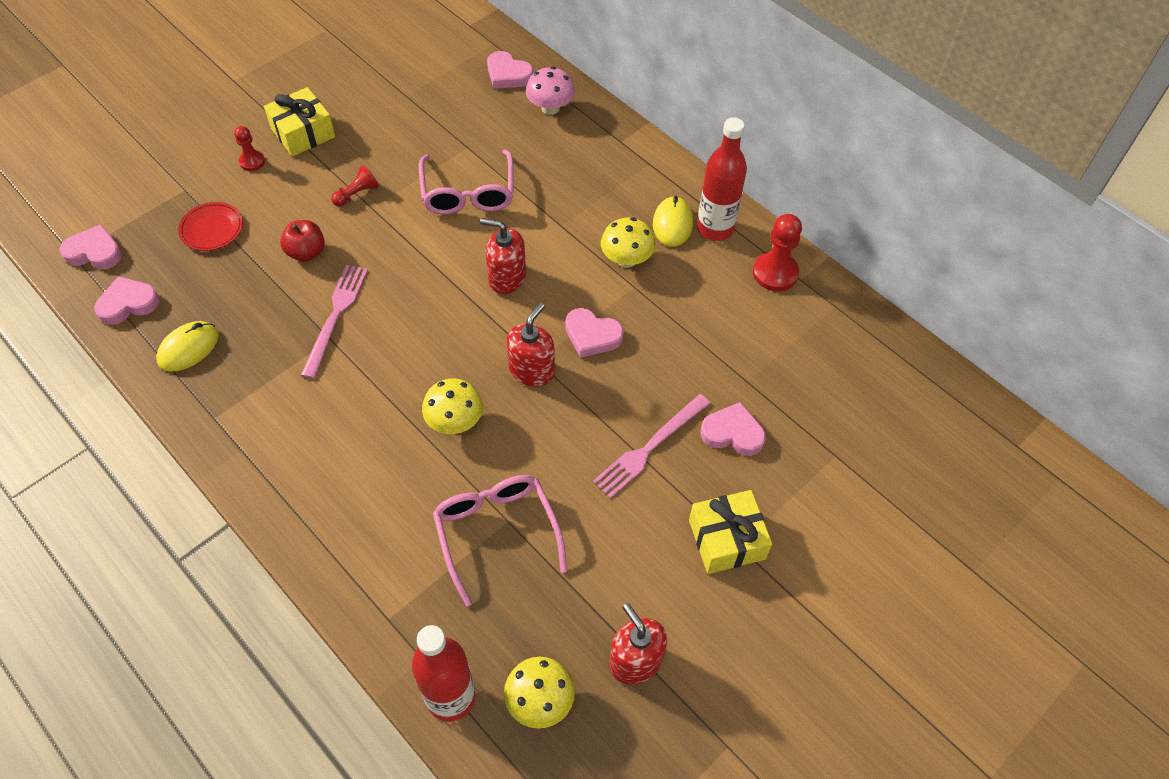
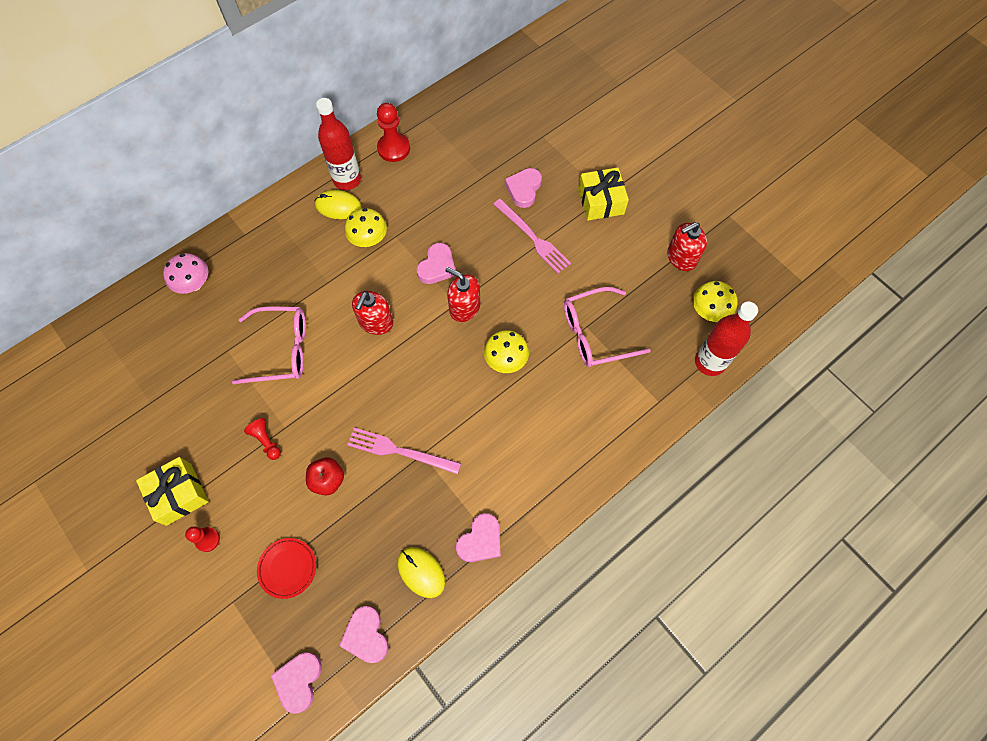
camera: 85 degrees left, 10 degrees up
(508, 74) = (143, 316): pink heart -> pink heart (480, 540)

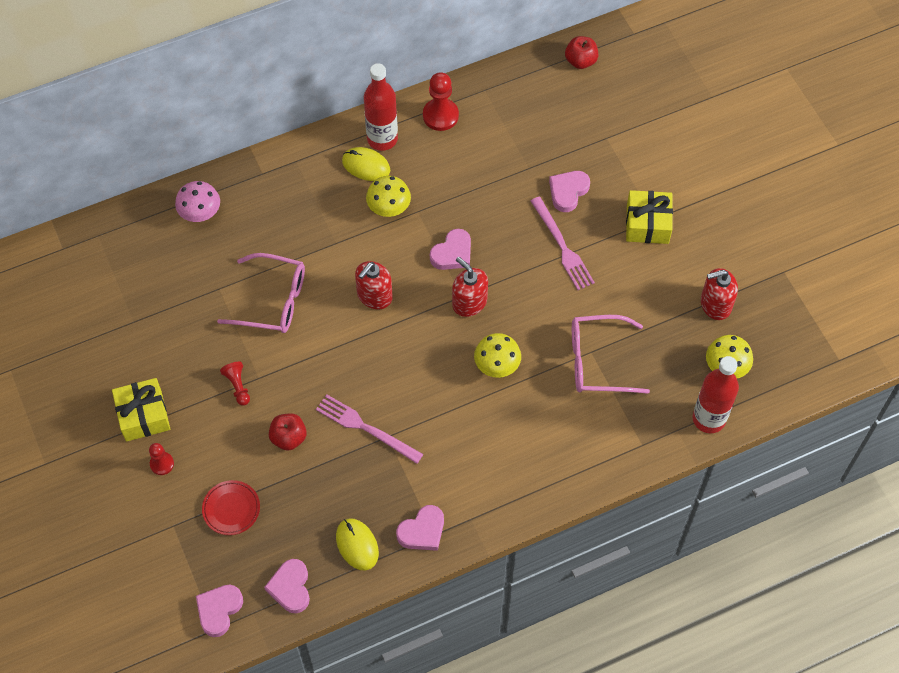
camera: 15 degrees right, 5 degrees down
(502, 77) = (580, 61): none -> red apple

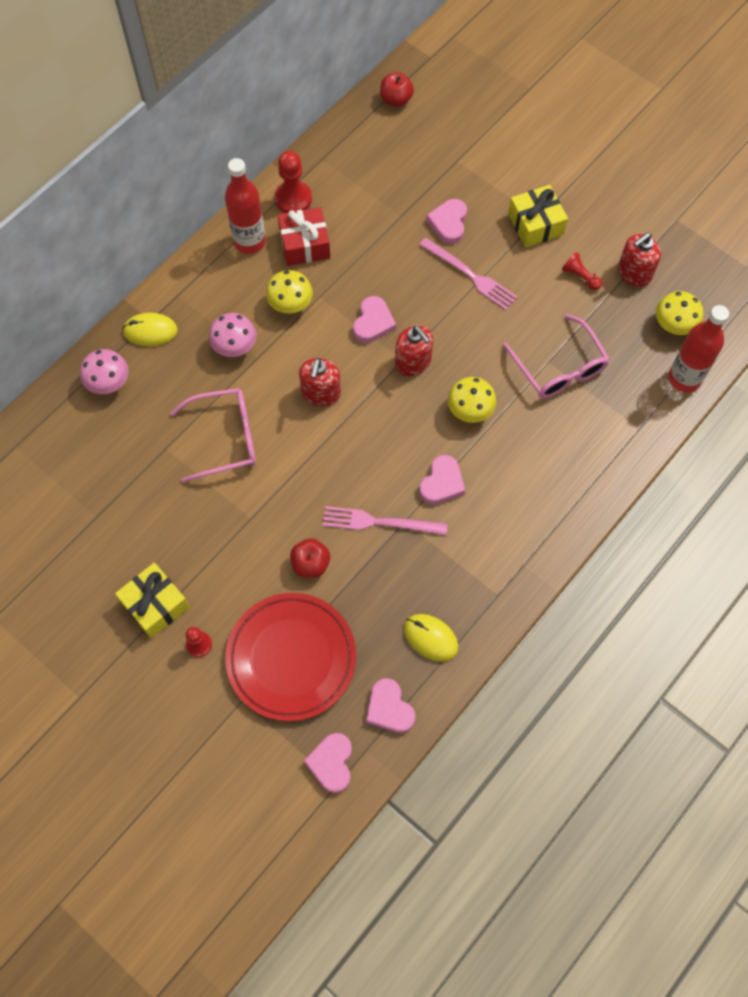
camera: 25 degrees left, 5 degrees up
(231, 509) = (291, 658): red plate -> red plate, size x2.09
(238, 386) = (234, 535): red pawn -> red pawn (580, 277)
(322, 225) = (235, 347): none -> pink mushroom
(366, 165) = (247, 273): yellow mouse -> yellow mouse (150, 331)
(422, 531) = (485, 597): pink heart -> pink heart (442, 483)
(429, 160) = (305, 244): none -> red gift
(469, 302) = (413, 362): red soap dispenser -> red soap dispenser turned 150 degrees counterclockwise
(598, 361) = (559, 367): pink glasses -> pink glasses turned 90 degrees counterclockwise

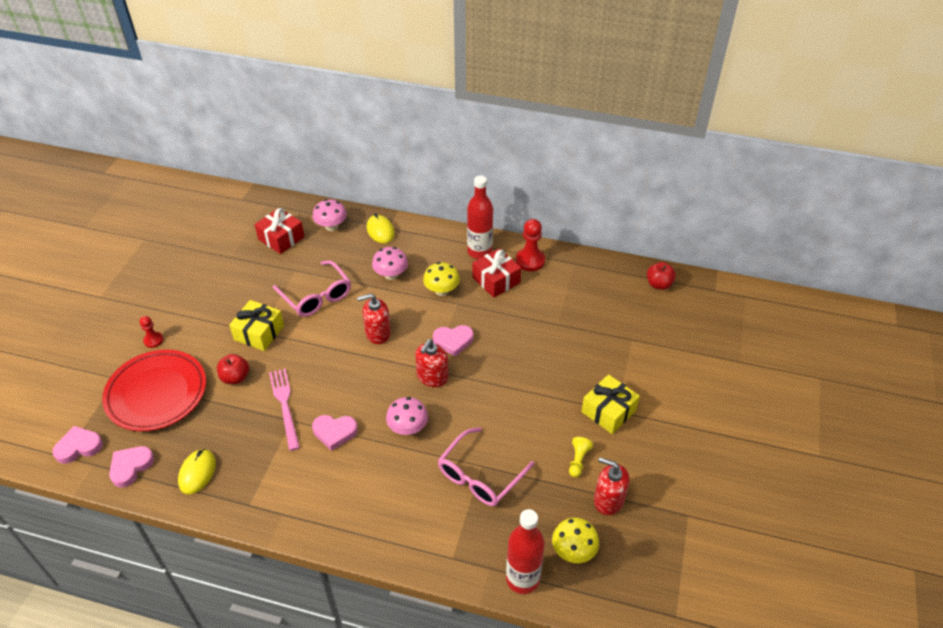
camera: 65 degrees right, 20 degrees down
(96, 447) = (281, 238): none -> red gift
(155, 605) = (176, 308): yellow gift -> yellow gift (259, 333)
(448, 223) = (570, 354): pink heart -> none
(470, 275) = (531, 385): pink fork -> none
(470, 410) = (408, 428): yellow mushroom -> pink mushroom
(580, 277) = (578, 460): red pawn -> yellow pawn

